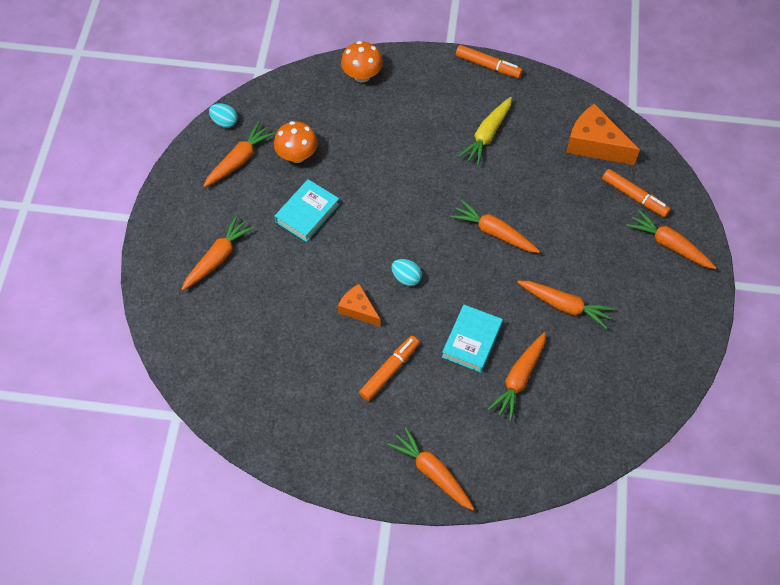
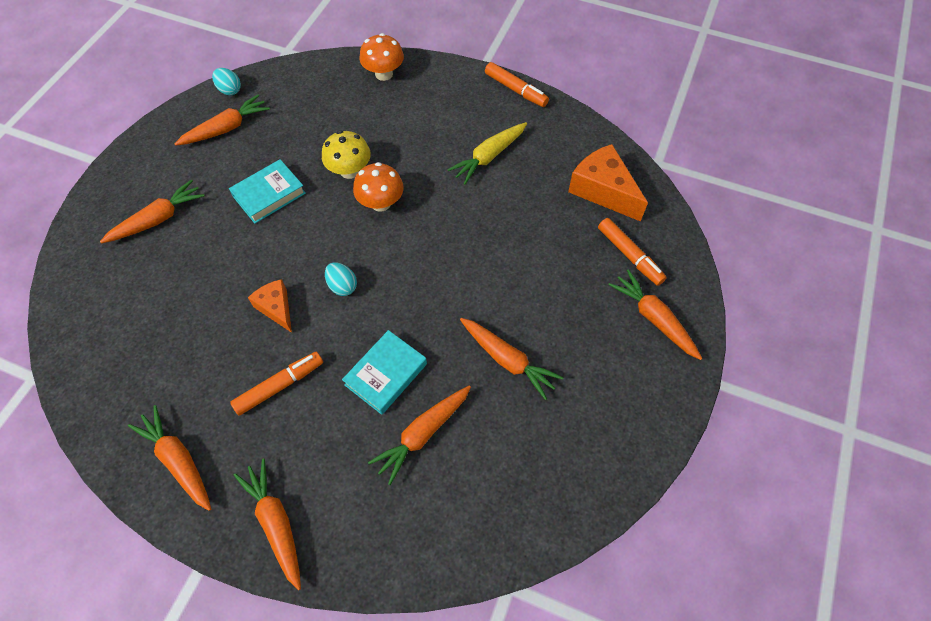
camera: 15 degrees right, 0 degrees up
(297, 155) = (285, 136): orange mushroom -> orange mushroom (381, 203)
(369, 175) = (349, 171): none -> yellow mushroom
(494, 232) = (458, 259): orange carrot -> orange carrot (178, 460)

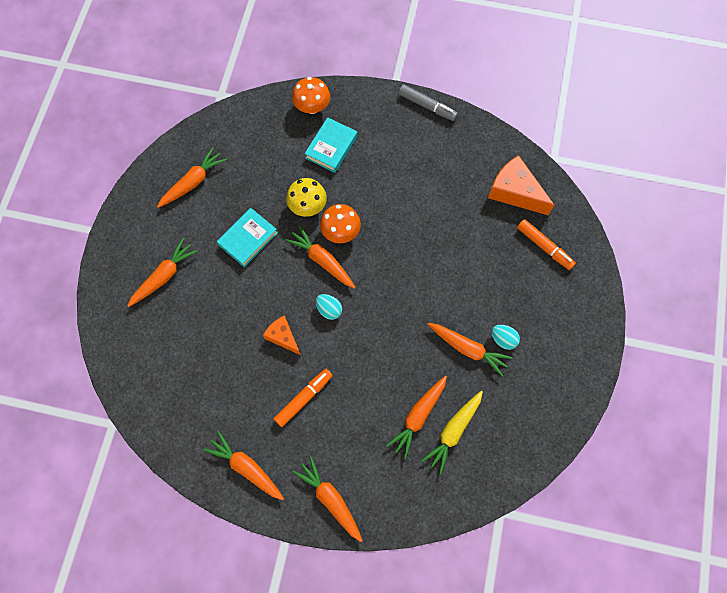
camera: 10 degrees left, 10 degrees up
(230, 90) = (184, 144): turquoise egg -> turquoise egg (503, 339)
(386, 374) = (380, 376): turquoise book -> turquoise book (331, 147)
(489, 157) = (418, 175): yellow carrot -> yellow carrot (453, 431)
(515, 90) = (427, 106): orange marker -> grey marker
(654, 318) = (570, 297): orange carrot -> orange carrot (322, 260)

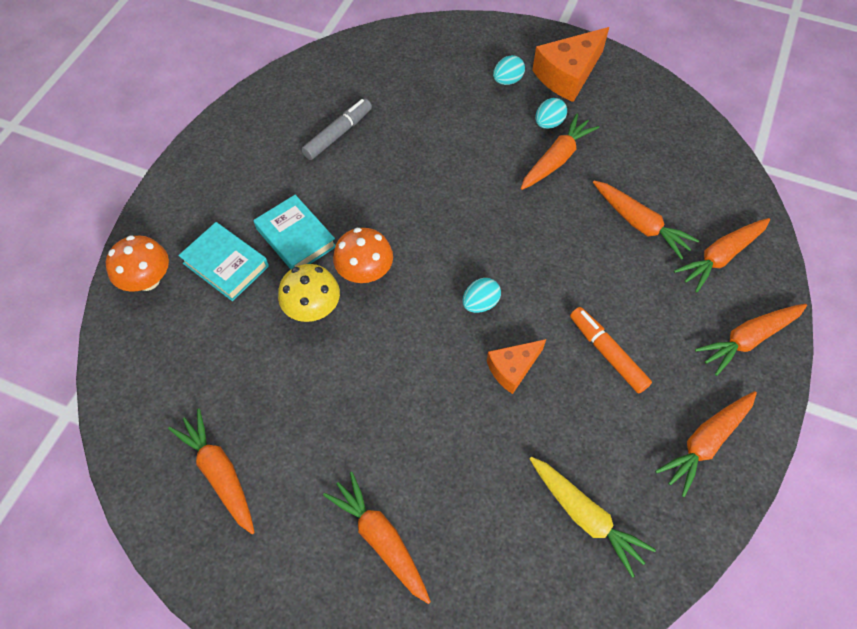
camera: 80 degrees left, 10 degrees down
(248, 239) = (345, 398): turquoise book -> turquoise book (296, 238)
(322, 260) = (403, 301): orange carrot -> orange carrot (720, 257)
(427, 106) = (203, 143): grey marker -> grey marker (338, 134)
(453, 431) = (660, 191): yellow carrot -> yellow carrot (585, 516)
(515, 192) = (358, 78): orange cheese -> orange cheese (568, 75)
(541, 302) = (507, 80): none -> turquoise egg
(544, 246) = (437, 65): orange marker -> none

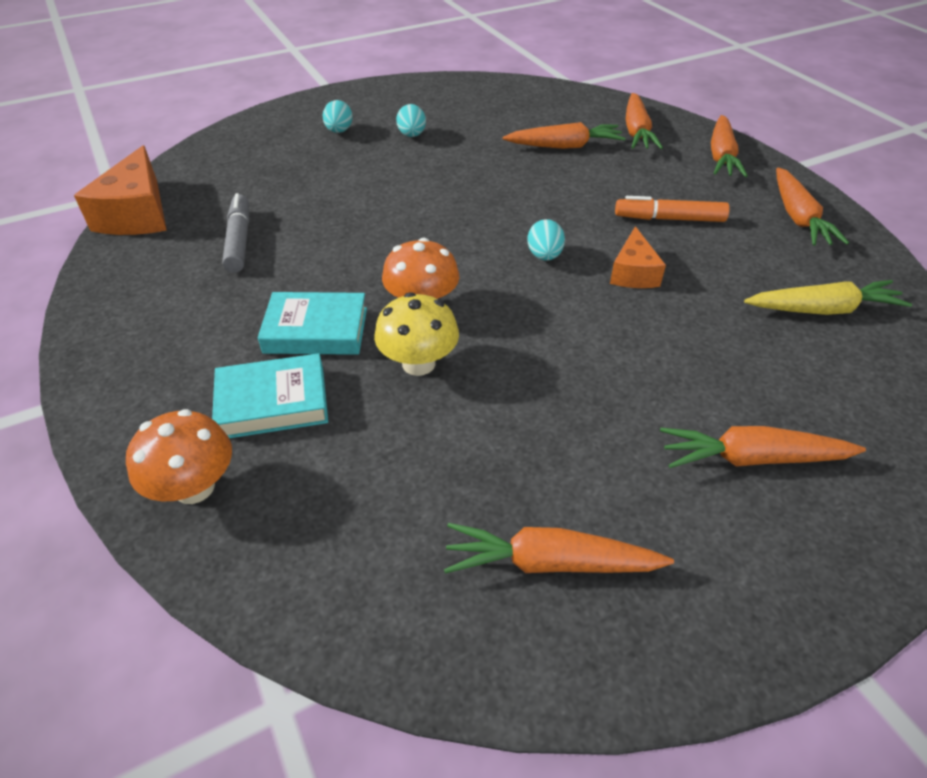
camera: 50 degrees left, 15 degrees down
(556, 159) = (451, 149): orange carrot -> none
(568, 75) = (380, 105): orange cheese -> orange cheese (137, 214)

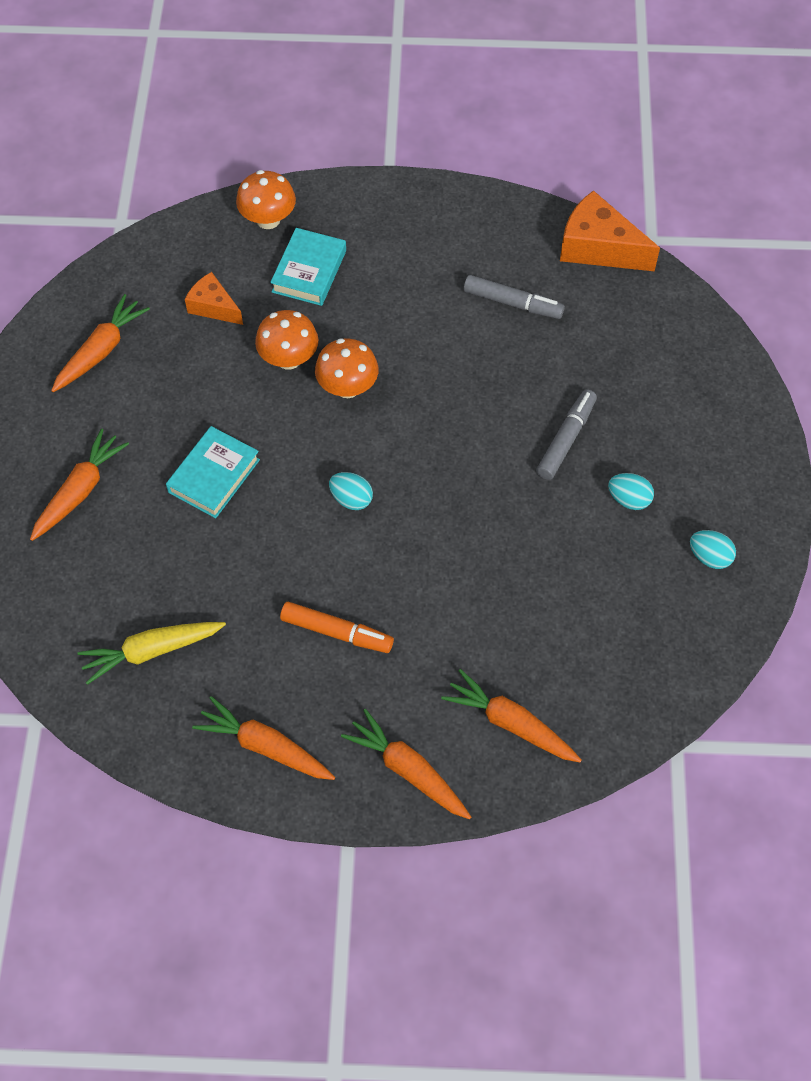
camera: 120 degrees right, 15 degrees up
(316, 330) = (364, 315): turquoise book -> turquoise book (214, 476)
(339, 131) = (675, 439): turquoise egg -> turquoise egg (709, 557)
(379, 173) = (566, 439): none -> grey marker
(418, 363) = (289, 359): yellow mushroom -> orange mushroom
(564, 146) = (521, 629): orange carrot -> none
(633, 273) = (286, 549): orange cheese -> orange cheese (213, 307)
(669, 219) = (336, 632): orange marker -> orange marker turned 75 degrees clockwise
(822, 309) = (151, 651): yellow carrot -> yellow carrot turned 45 degrees clockwise

